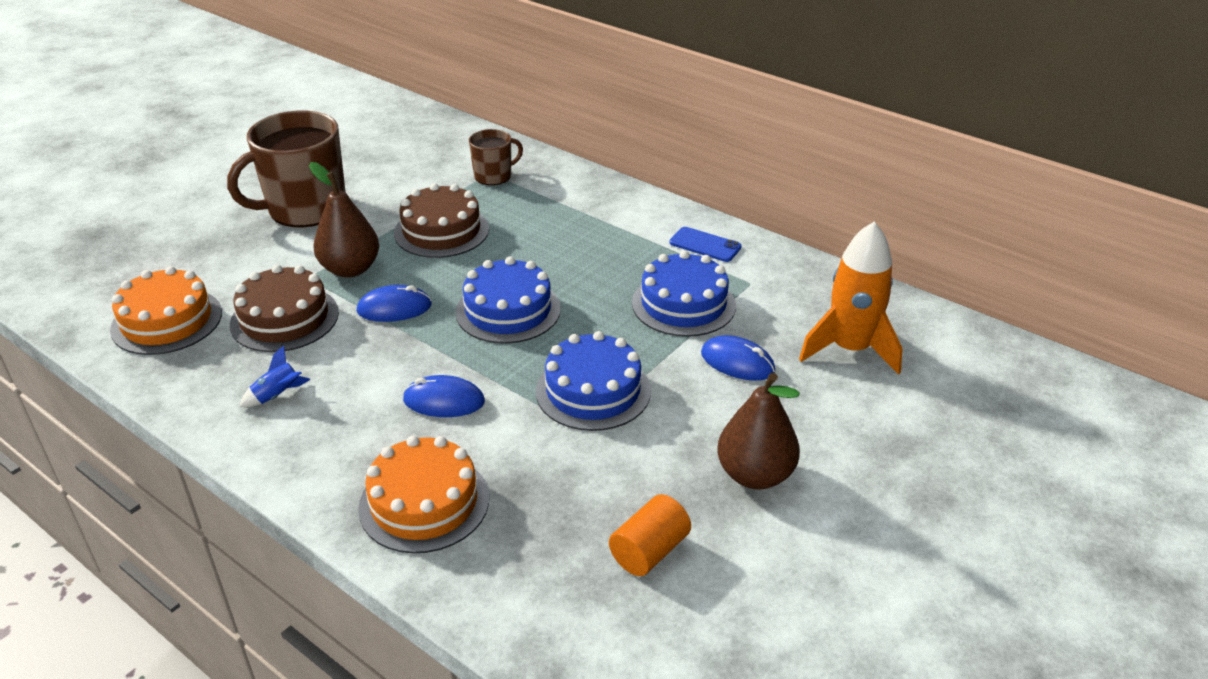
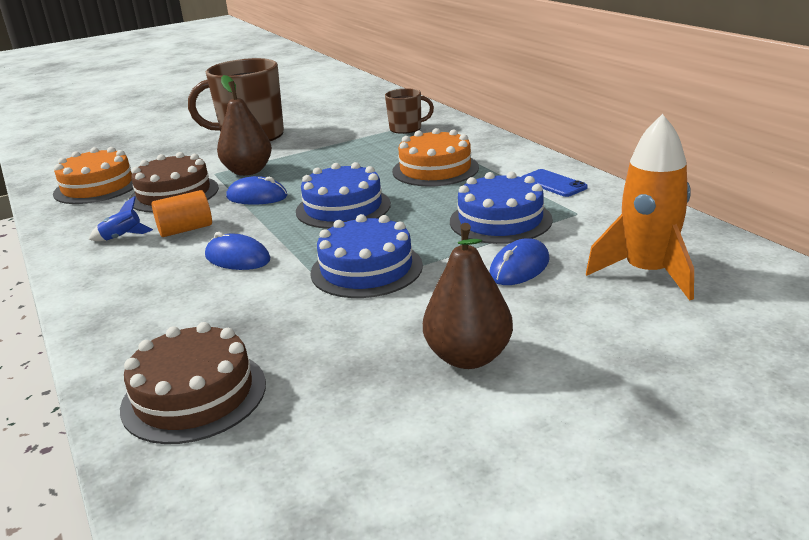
camera: 25 degrees right, 10 degrees down
(424, 502) = (156, 323): orange cake -> orange cake (435, 169)
(441, 231) = (336, 156): brown cake -> brown cake (194, 395)
(649, 551) = (312, 399): orange cylinder -> orange cylinder (185, 230)
(737, 362) = (519, 267): blue mouse -> blue mouse turned 75 degrees clockwise

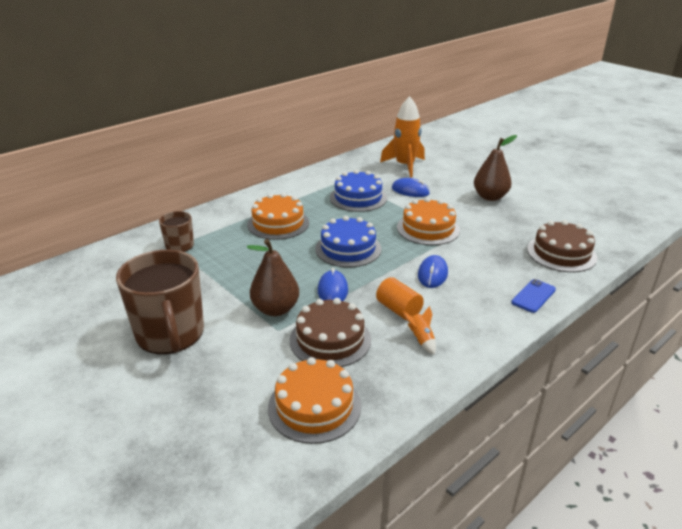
camera: 105 degrees left, 5 degrees up
(122, 237) = (421, 339): blue rocket -> orange rocket
(366, 269) = (428, 228): blue cake -> orange cake
(553, 184) = (304, 186): blue phone -> blue phone (533, 296)

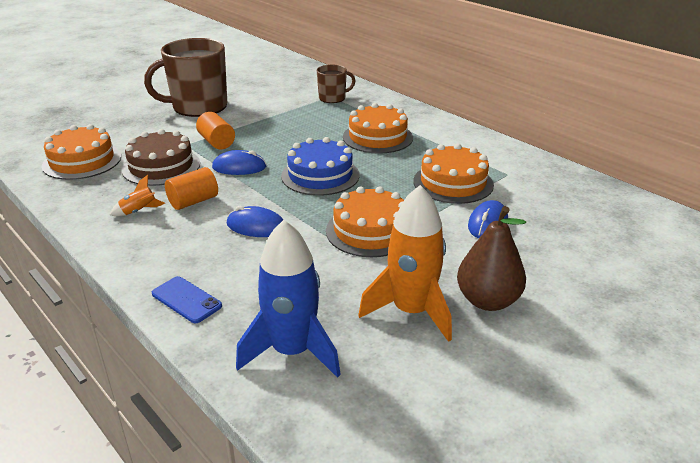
camera: 90 degrees right, 0 degrees up
(275, 309) = (216, 142): brown pear -> orange cylinder
(358, 198) = (453, 183): blue cake -> orange cake
(405, 166) = (581, 223): orange rocket -> orange rocket (411, 311)
(561, 253) = (292, 351): brown cake -> blue rocket

